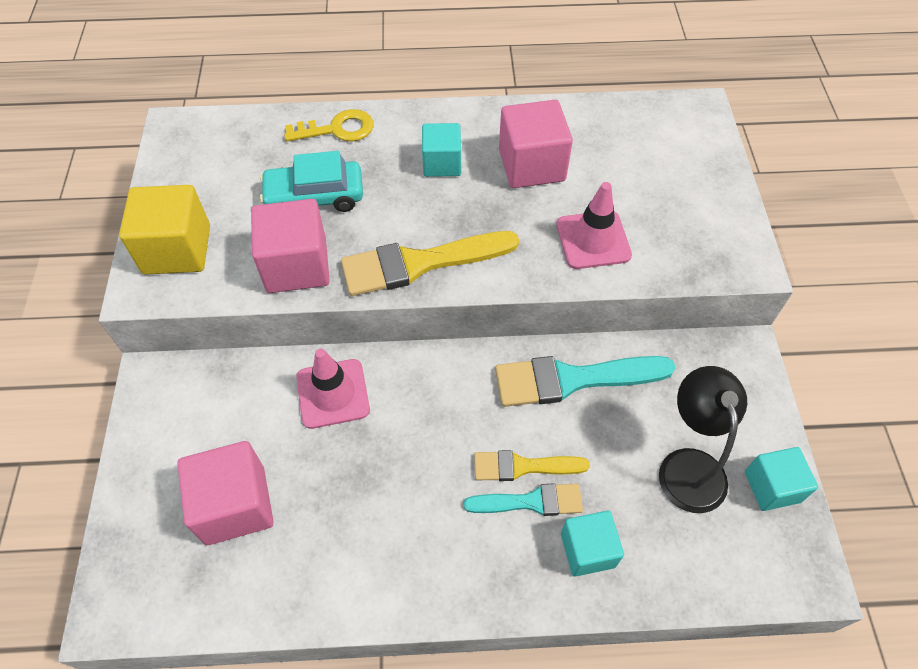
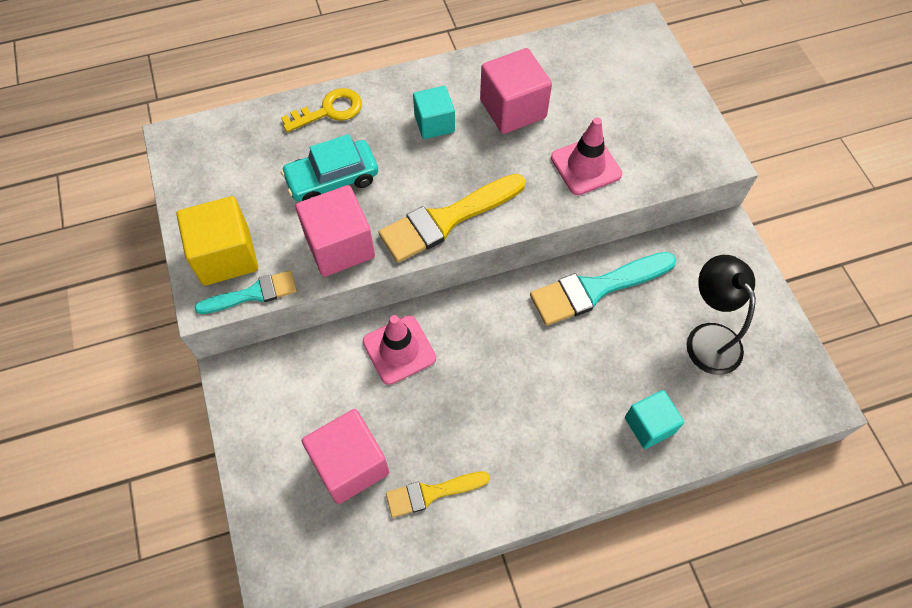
camera: 15 degrees left, 5 degrees up
(523, 466) = (578, 371): yellow brush -> yellow brush (432, 493)
(530, 502) = (592, 398): turquoise brush -> turquoise brush (252, 294)
(772, 487) = (776, 338): turquoise cube -> none

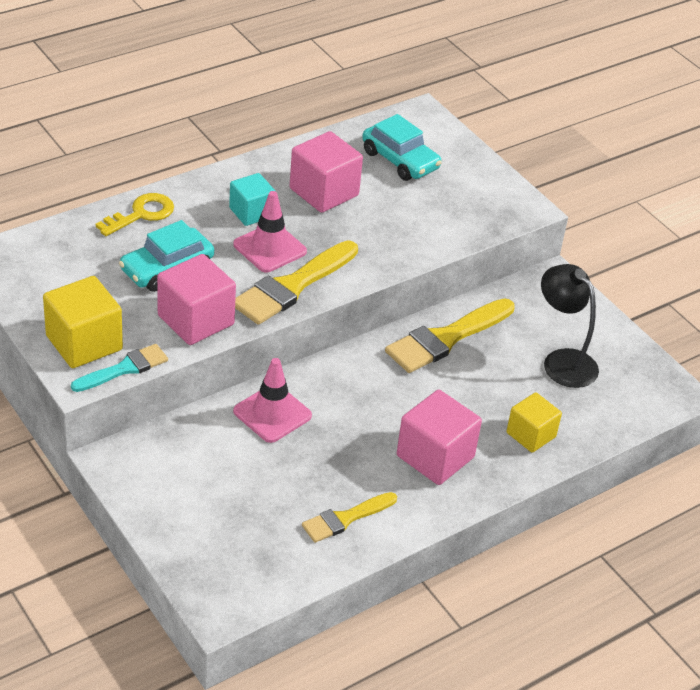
camera: 20 degrees left, 20 degrees down
(350, 464) = (258, 510): pink cube -> pink cube (435, 456)
(586, 166) = (409, 228): pink traffic cone -> pink traffic cone (270, 248)
(596, 288) = (446, 338): turquoise brush -> yellow brush
(601, 80) = (400, 160): none -> turquoise car
(649, 425) = (531, 435): turquoise cube -> yellow cube

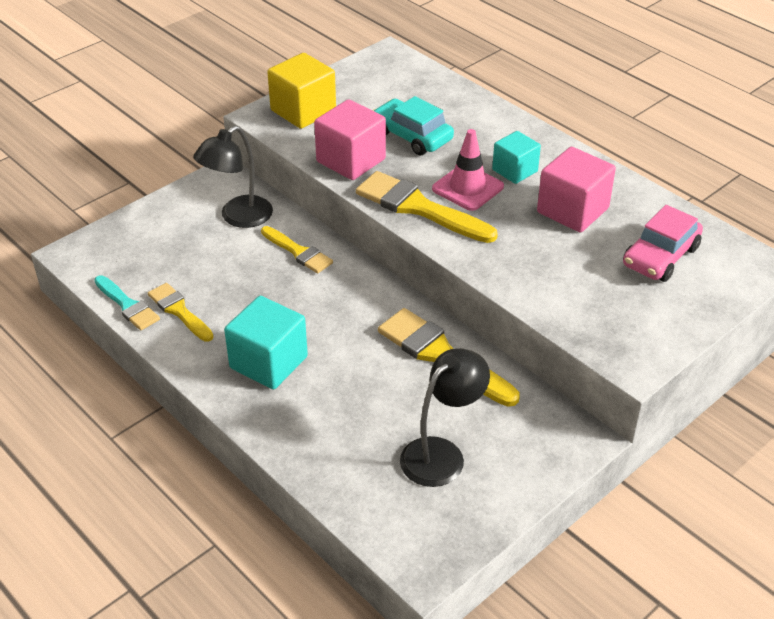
camera: 85 degrees right, 0 degrees up
(124, 369) = (279, 134): turquoise brush -> turquoise brush (127, 305)
(141, 214) = (479, 112): yellow key -> none
(197, 455) = (238, 217): none -> black lamp
(272, 413) = (298, 252): pink traffic cone -> yellow brush
(400, 160) = (660, 256): turquoise car -> pink car
(435, 456) = (268, 362): pink cube -> turquoise cube
(531, 435) = (317, 433): yellow cube -> none

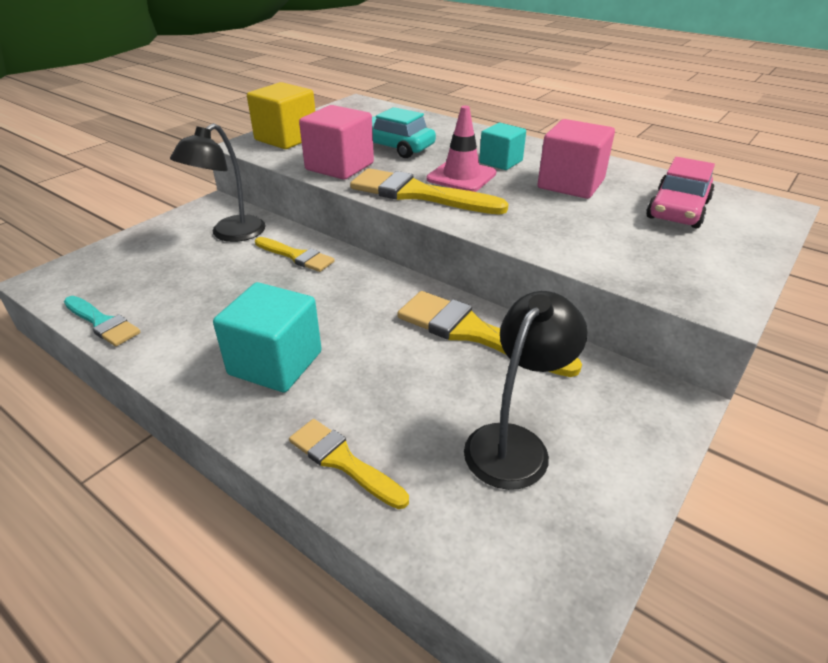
camera: 10 degrees left, 5 degrees down
(179, 311) = (165, 322): yellow brush -> yellow brush (343, 461)

